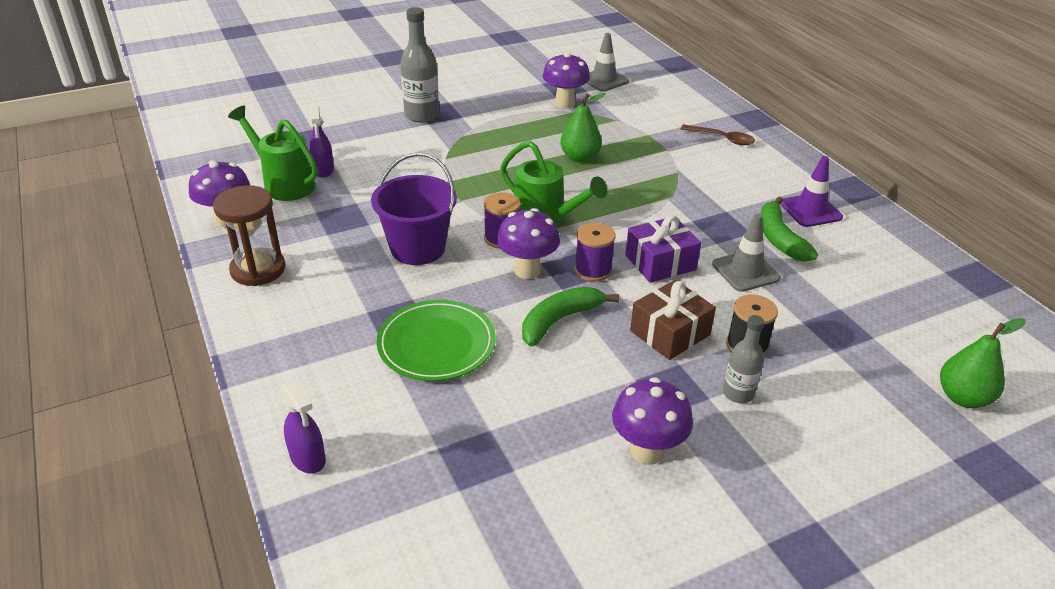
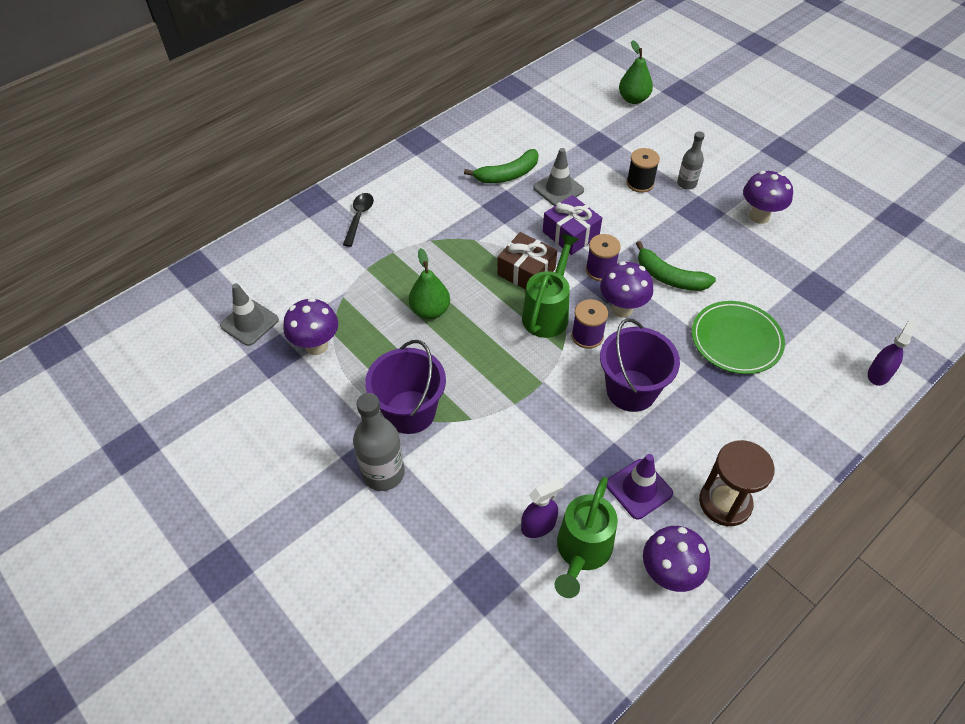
camera: 105 degrees left, 15 degrees up
(471, 133) = (410, 412): none -> purple bucket
(670, 333) = (649, 219): brown gift -> brown gift (526, 272)
(722, 139) = (359, 218): brown spoon -> black spoon
(810, 210) = (460, 160): purple traffic cone -> purple traffic cone (639, 489)

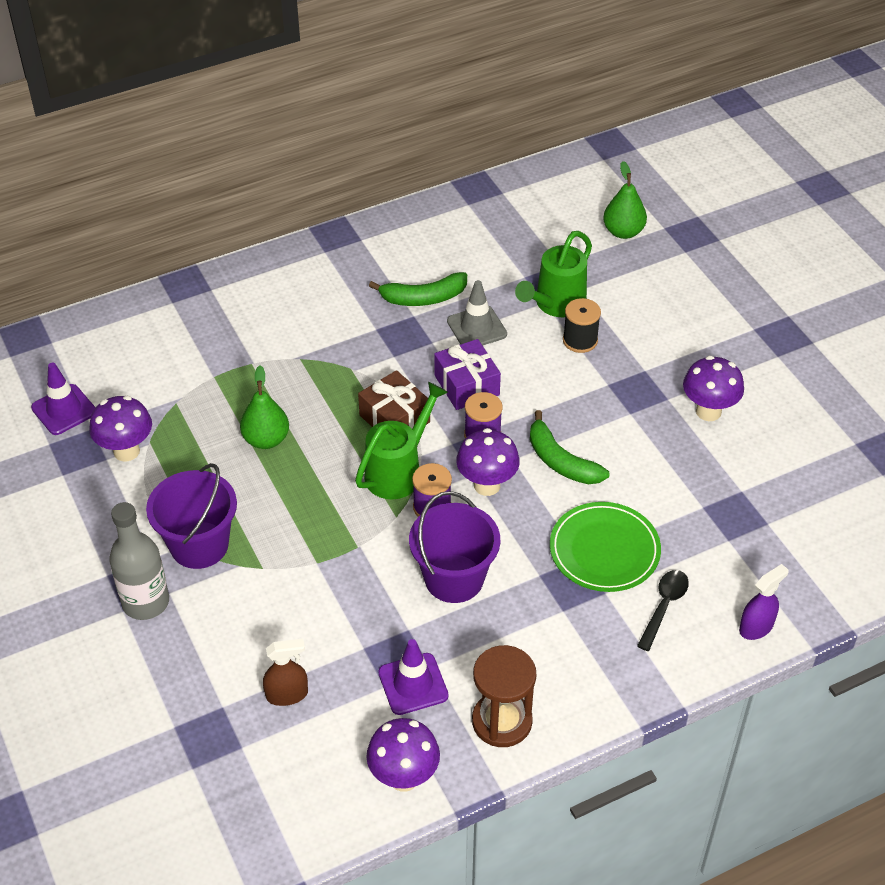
camera: 15 degrees right, 5 degrees down
(249, 323) = (64, 410): grey traffic cone -> purple traffic cone
(359, 218) = (229, 315): black spoon -> black spoon (664, 607)
(538, 525) = (287, 694): purple spray bottle -> brown spray bottle
(581, 552) = (321, 732): green watering can -> green watering can (555, 304)
(686, 184) = (637, 353): grey bottle -> none

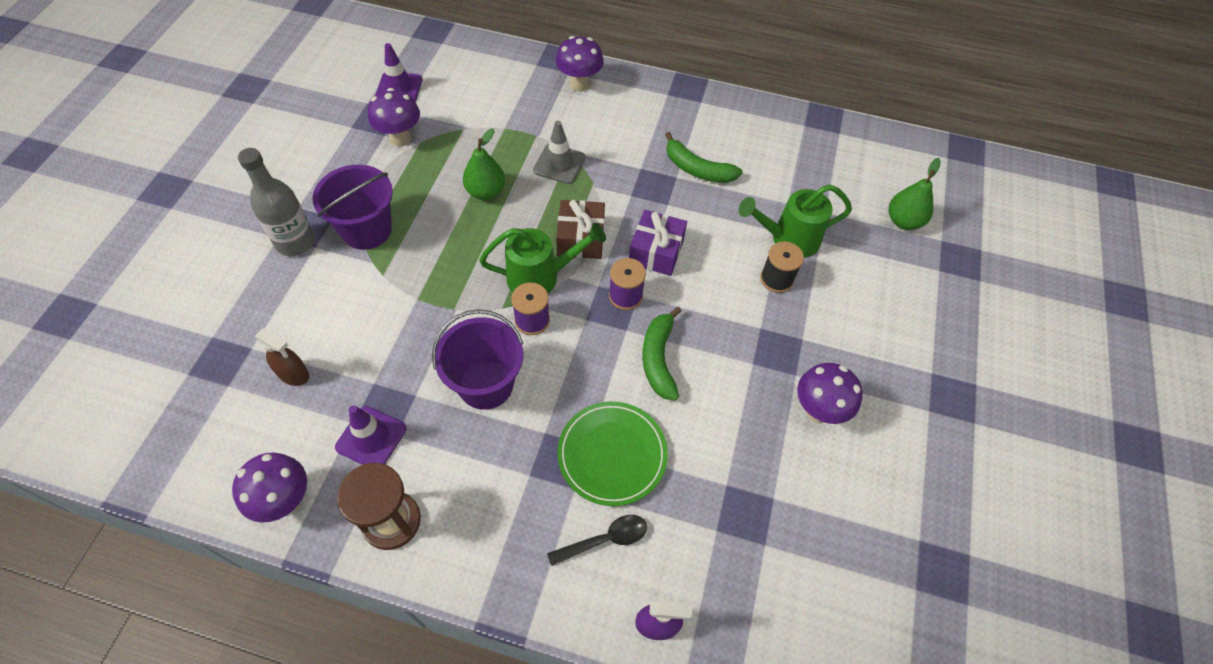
camera: 40 degrees right, 10 degrees up
(476, 328) = (710, 216): grey traffic cone -> grey traffic cone (559, 164)
(487, 485) = (586, 334): purple mushroom -> purple mushroom (579, 84)

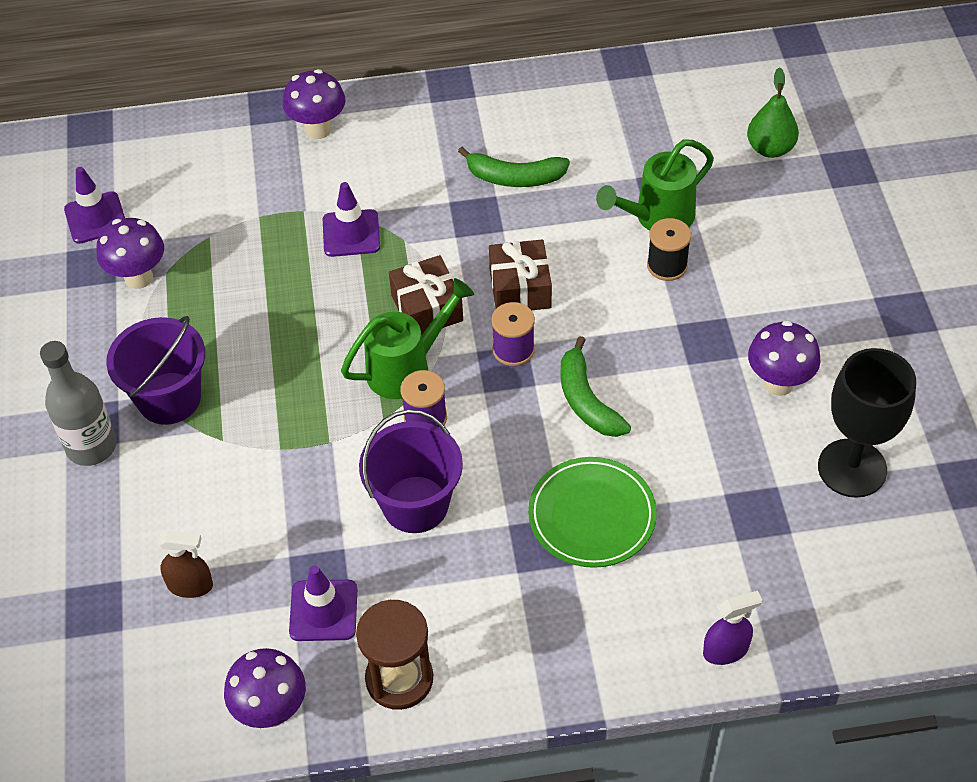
camera: 20 degrees left, 5 degrees down
(486, 192) = (283, 299): green pear -> none
(559, 164) = (351, 233): grey traffic cone -> purple traffic cone
(604, 540) = (630, 598): black spoon -> none
(656, 251) = (520, 288): purple gift -> brown gift
(844, 511) = (852, 468): none -> black goblet

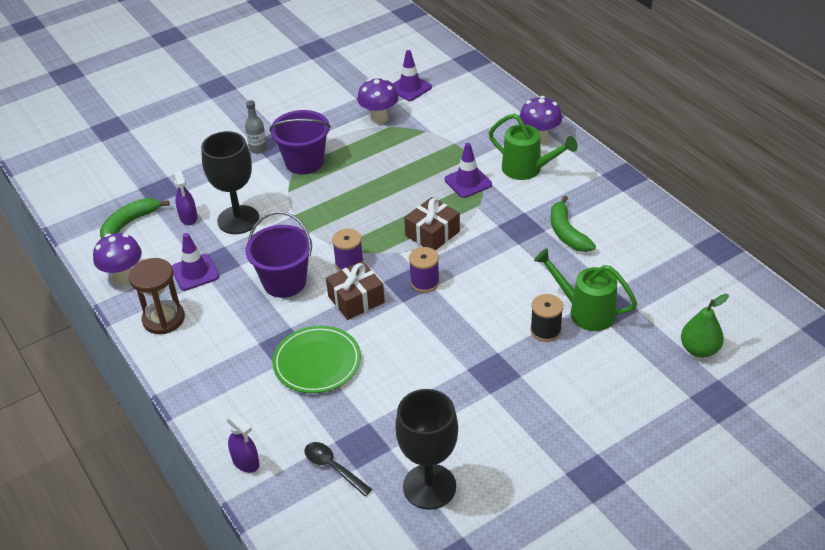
camera: 65 degrees right, 10 degrees down
(91, 446) = (258, 149): grey bottle -> grey bottle, size x0.60
(190, 585) = (188, 217): brown spray bottle -> purple spray bottle
(242, 521) = (238, 220): none -> black goblet
(406, 368) = (381, 242): green watering can -> green watering can (527, 169)
(520, 288) = (476, 268): brown gift -> brown gift (356, 299)
(586, 400) = (406, 329): green banana -> green banana (130, 223)
(778, 383) = (480, 422): purple mushroom -> none
(779, 556) = (333, 468): none -> black spoon

